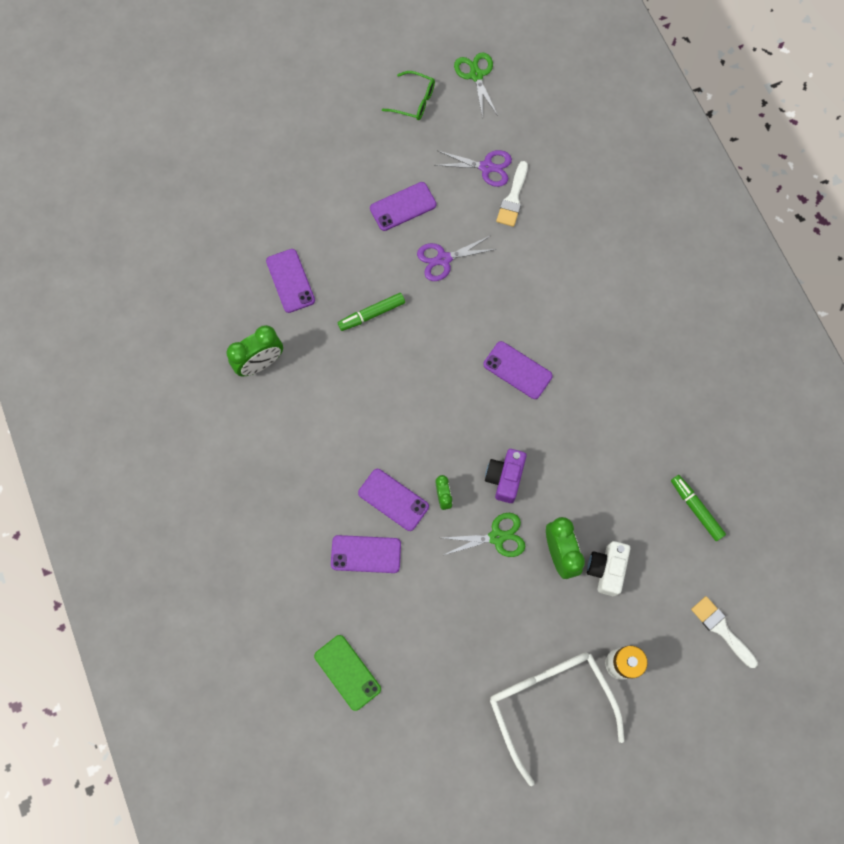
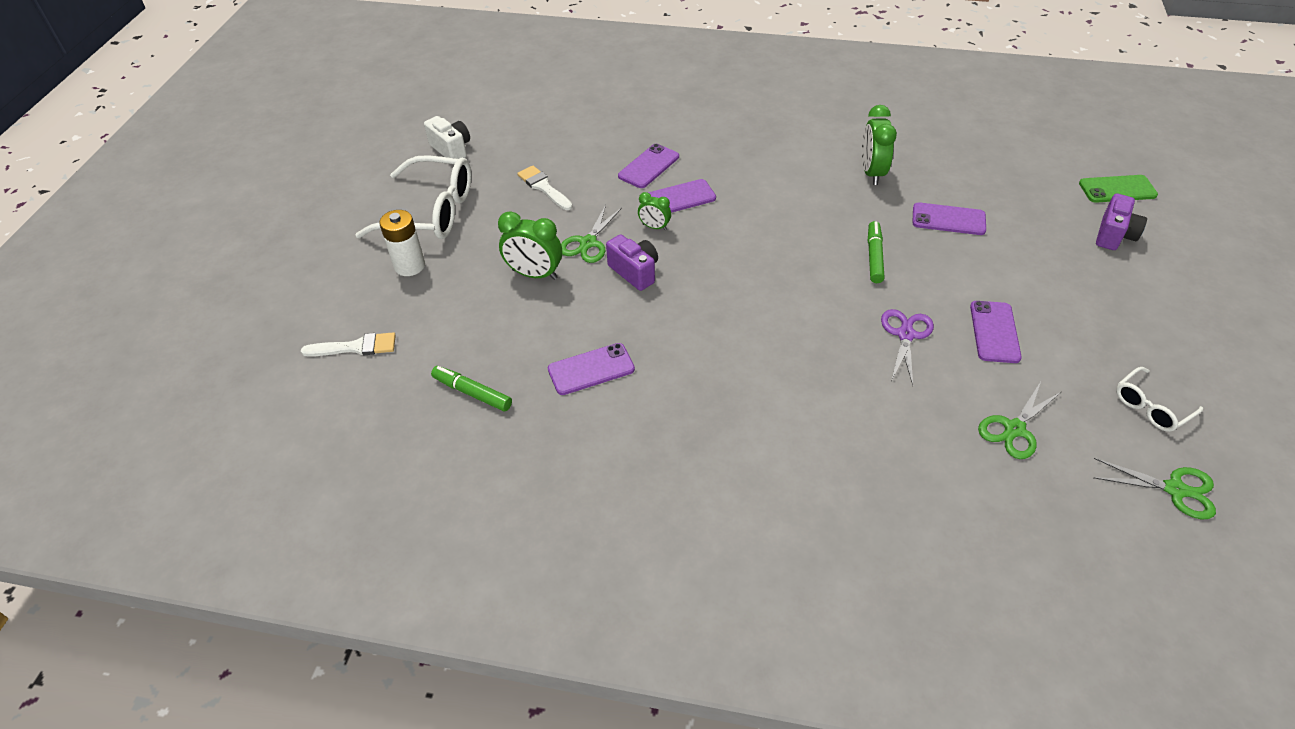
camera: 125 degrees right, 25 degrees down
(239, 164) = (1114, 235): none -> purple camera
(347, 672) = (570, 125): green phone -> green phone (1117, 189)
(414, 101) = (1151, 407): green glasses -> white glasses
(486, 167) = (1014, 429): purple scissors -> green scissors
(513, 198) = (954, 432): white brush -> white brush (543, 187)
(517, 370) = (734, 332): purple phone -> purple phone (591, 369)
(606, 569) = (489, 297): white camera -> white camera (451, 149)
(696, 509) = (472, 393): green marker -> green marker turned 150 degrees counterclockwise

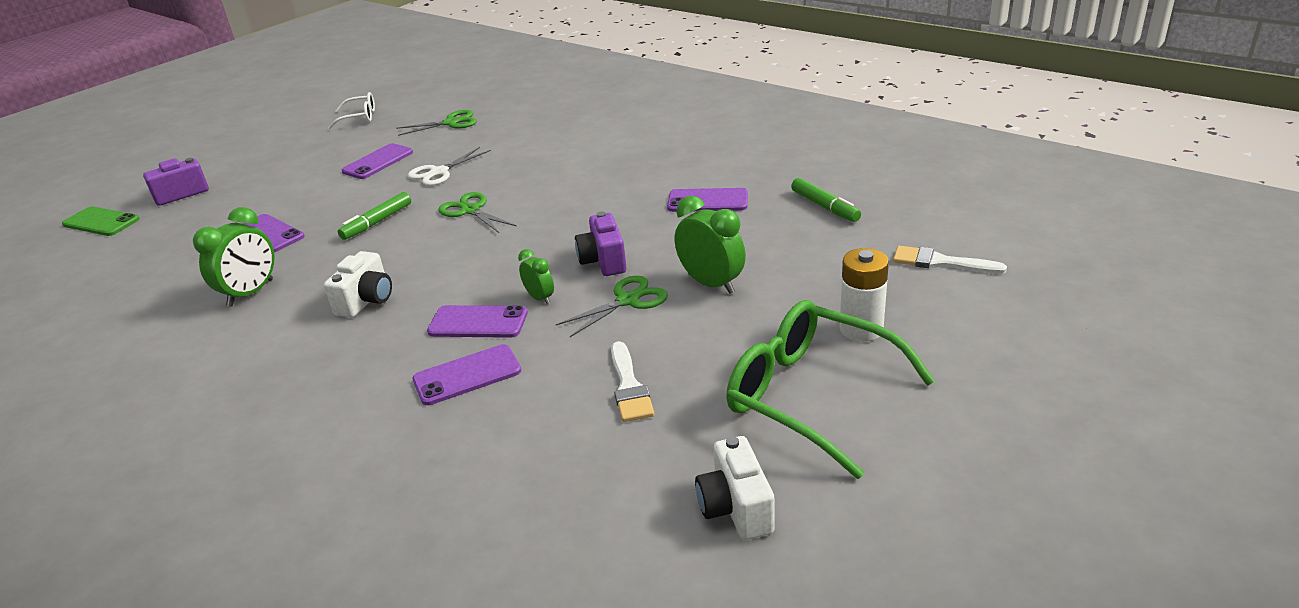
camera: 150 degrees left, 15 degrees down
(431, 212) = (810, 395): white glasses -> green glasses
(778, 191) = (366, 301): none -> white camera
(905, 335) = (439, 172): purple scissors -> white scissors
(1175, 489) = (412, 93): green scissors -> green scissors (470, 210)

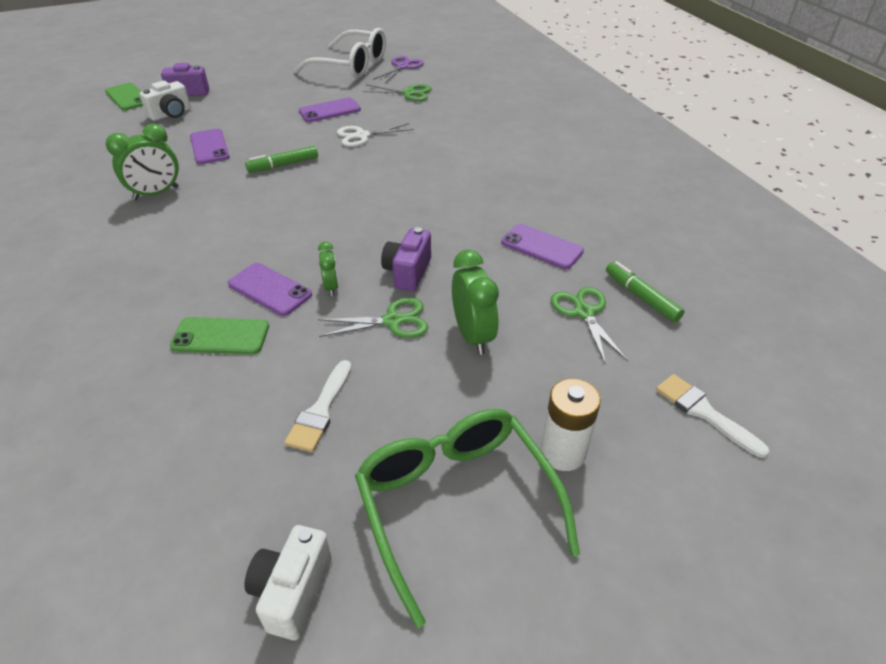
camera: 25 degrees right, 10 degrees up
(359, 117) = (351, 66): white glasses -> white glasses, size x1.96
(366, 301) = (217, 233): white camera -> white camera (171, 114)
(419, 102) = (402, 67): none -> purple scissors
(467, 375) = (220, 336): purple phone -> green phone
(470, 210) = (353, 180): green scissors -> green scissors (584, 312)
(825, 207) = (641, 297): green marker -> green marker turned 150 degrees clockwise

